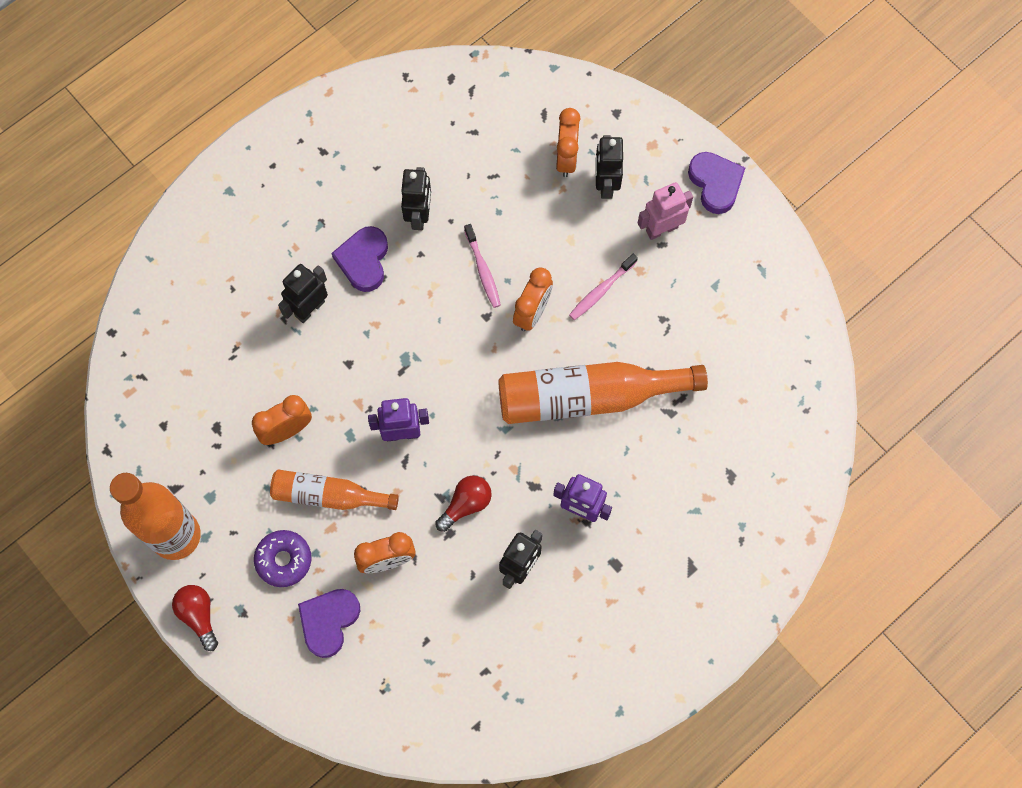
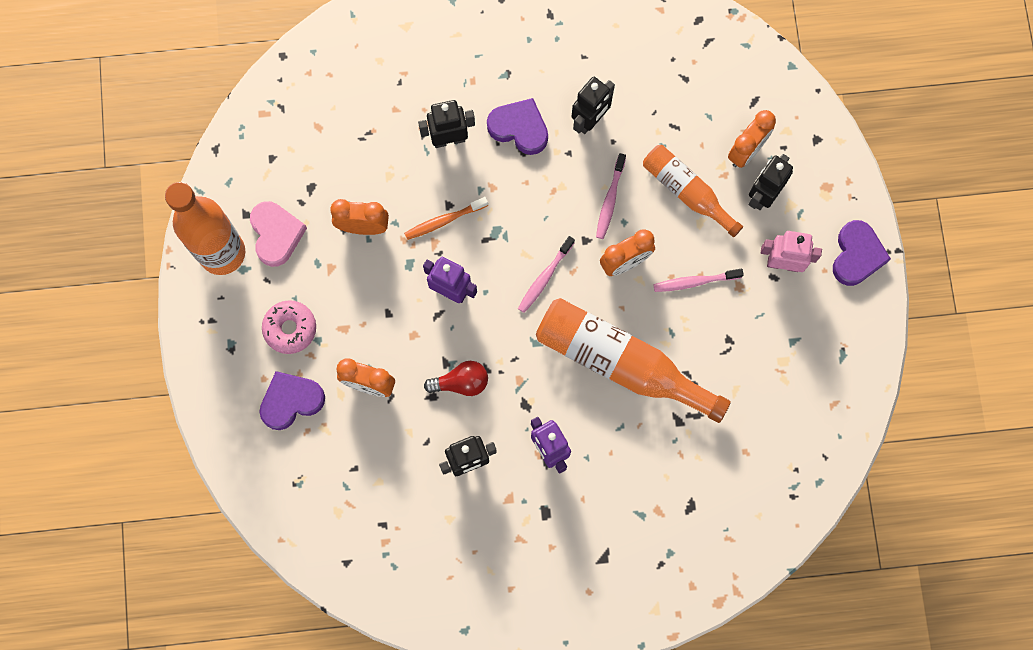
camera: 35 degrees right, 5 degrees up
(199, 615) = (197, 327): red light bulb -> none
(214, 487) = (276, 234): none -> pink heart
(284, 560) = (290, 329): purple donut -> pink donut
(328, 495) = (359, 301): orange bottle -> orange bottle (686, 192)
(354, 379) = (444, 220): none -> orange toothbrush
(364, 260) = (519, 128): purple heart -> purple heart turned 75 degrees clockwise
(474, 369) = (545, 277): none -> pink toothbrush

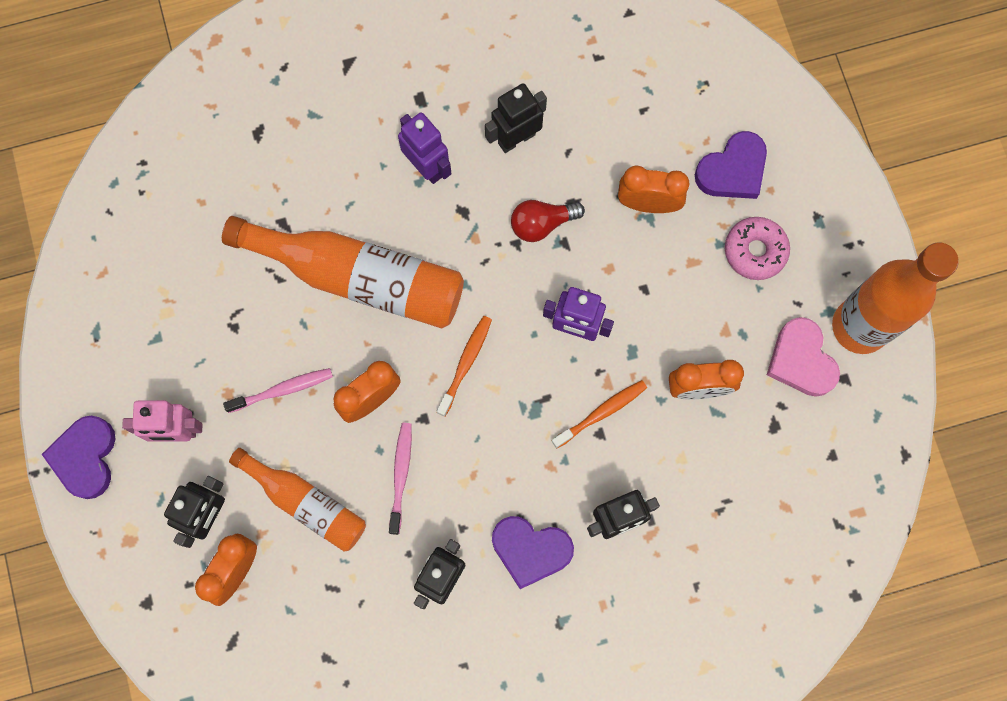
camera: 170 degrees right, 0 degrees up
(545, 277) = (465, 364): pink toothbrush -> orange toothbrush

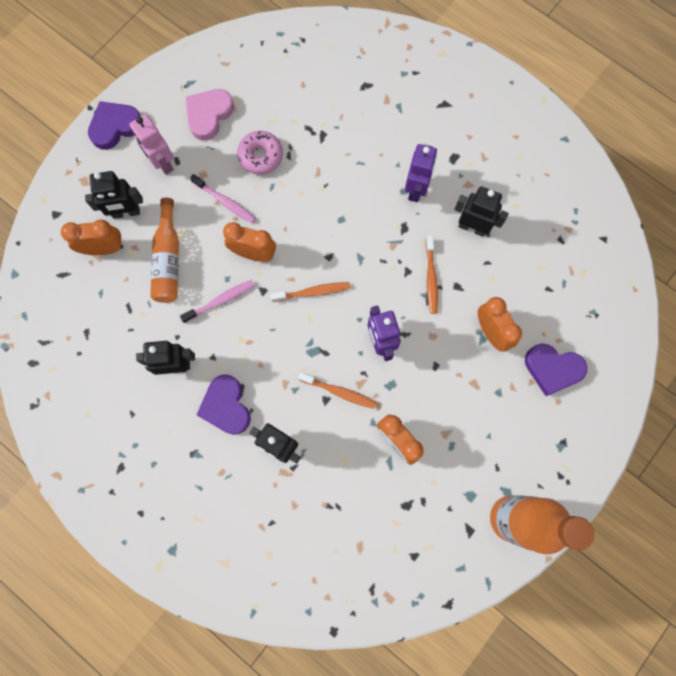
camera: 55 degrees right, 0 degrees up
(359, 278) = (321, 198): orange bottle -> none
(542, 224) = (431, 278): red light bulb -> orange toothbrush
(755, 251) = (511, 418): pink donut -> pink donut (260, 156)
(801, 360) = (461, 494): pink heart -> pink heart (209, 115)

